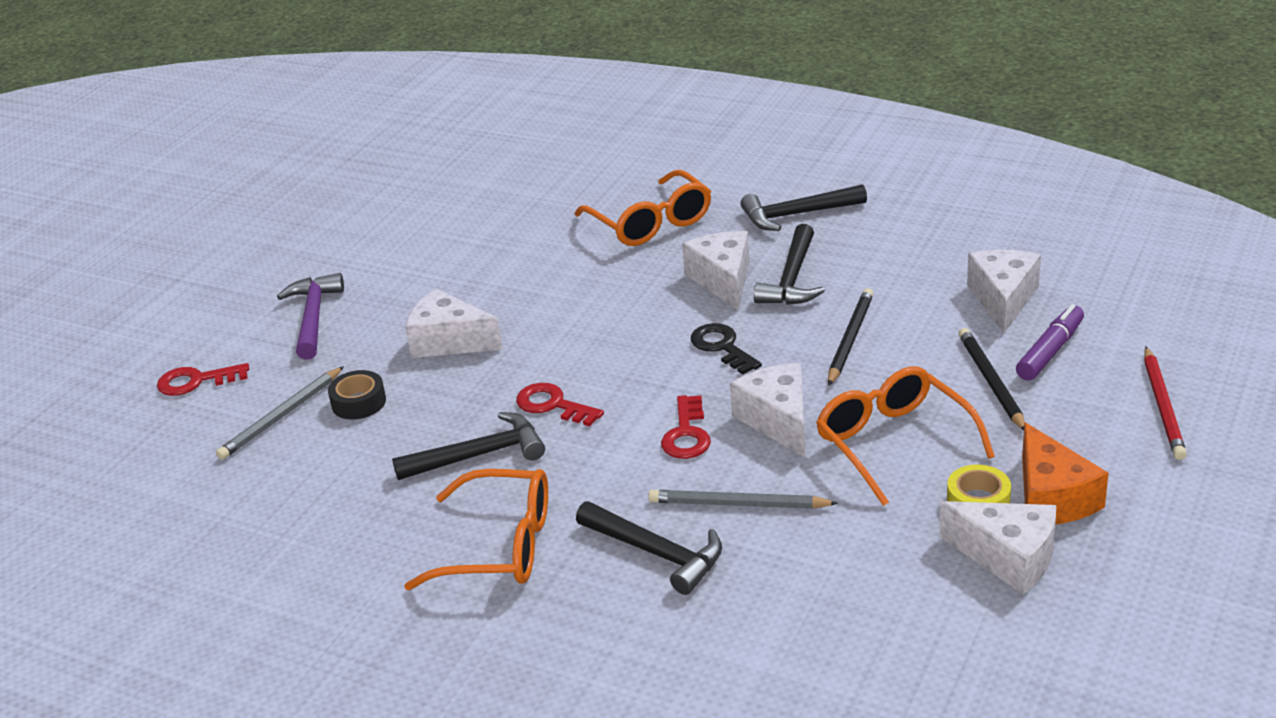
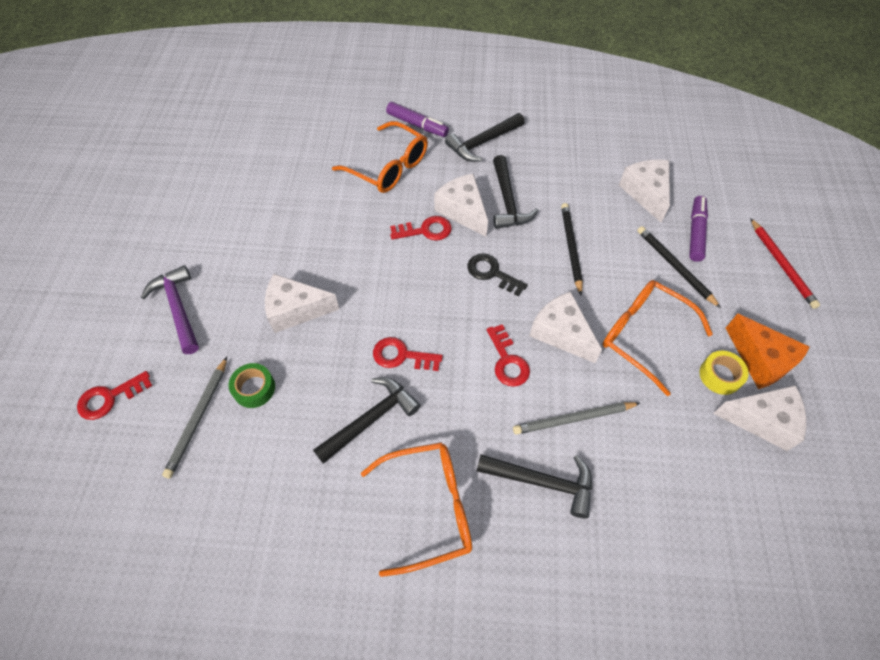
camera: 25 degrees left, 25 degrees up
(359, 402) = (254, 388): black tape -> green tape
(660, 292) = (426, 230): none -> red key
(717, 185) = (417, 125): none -> purple marker

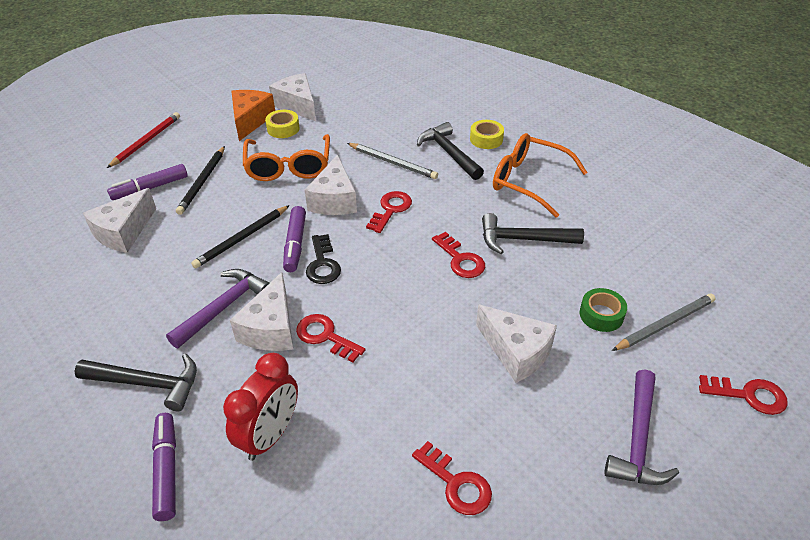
camera: 135 degrees left, 15 degrees down
(270, 213) = (456, 484): none -> red key
(389, 167) = (270, 435): orange glasses -> red clock
(508, 201) = (224, 307): black hammer -> purple hammer
(531, 273) = (295, 244): none -> purple marker
(532, 544) = (486, 139): none -> yellow tape

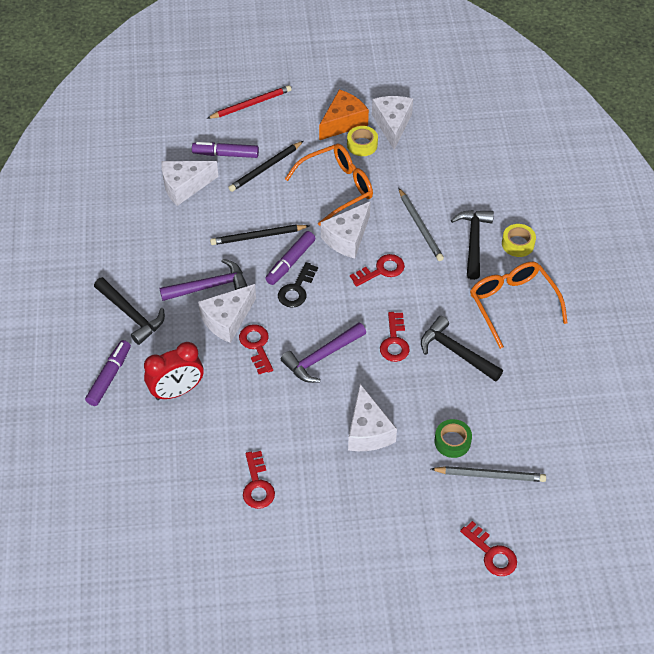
camera: 35 degrees right, 10 degrees up
(288, 167) = (337, 187): orange glasses -> orange glasses turned 150 degrees counterclockwise
(638, 440) = (388, 531): purple hammer -> purple hammer (321, 357)

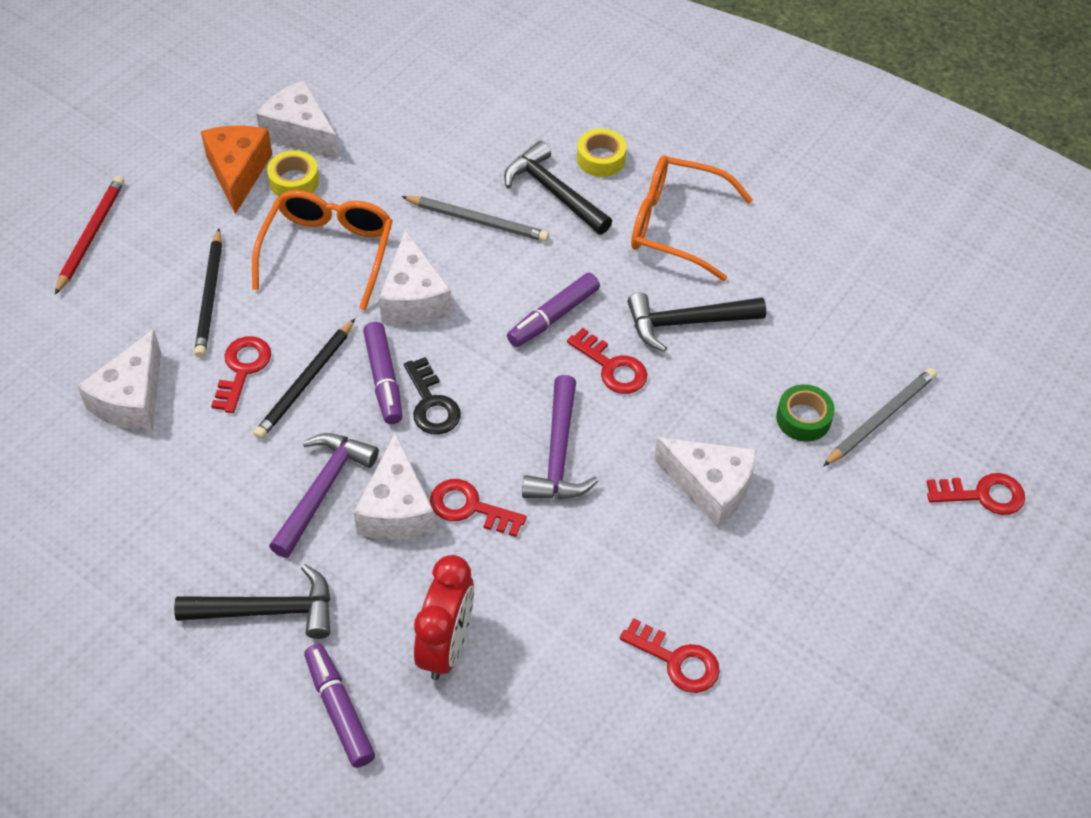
camera: 50 degrees left, 0 degrees up
(226, 154) = (136, 319): purple marker -> purple marker (553, 317)
(381, 270) = (498, 302): red key -> red key (242, 369)

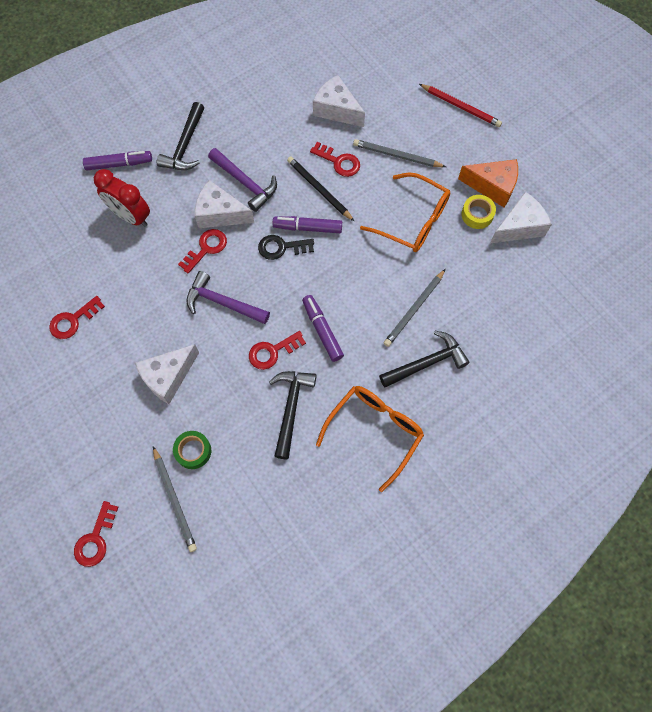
camera: 110 degrees right, 15 degrees up
(210, 296) = (397, 156): black pencil -> grey pencil
(413, 298) = (362, 257): white cheese -> none
(601, 159) = (449, 403): yellow tape -> none

